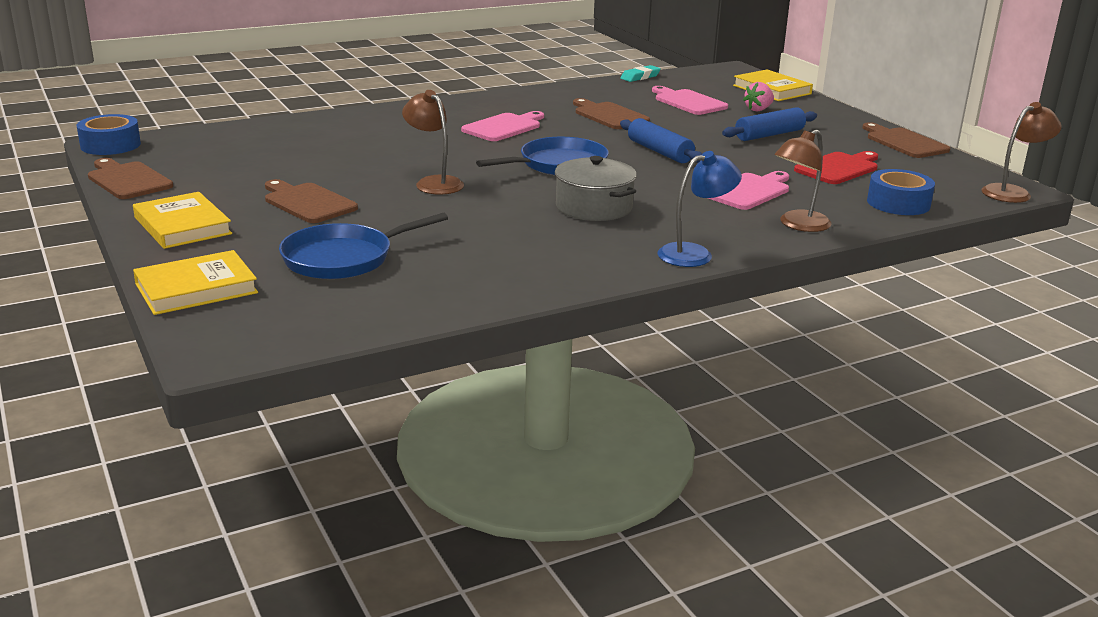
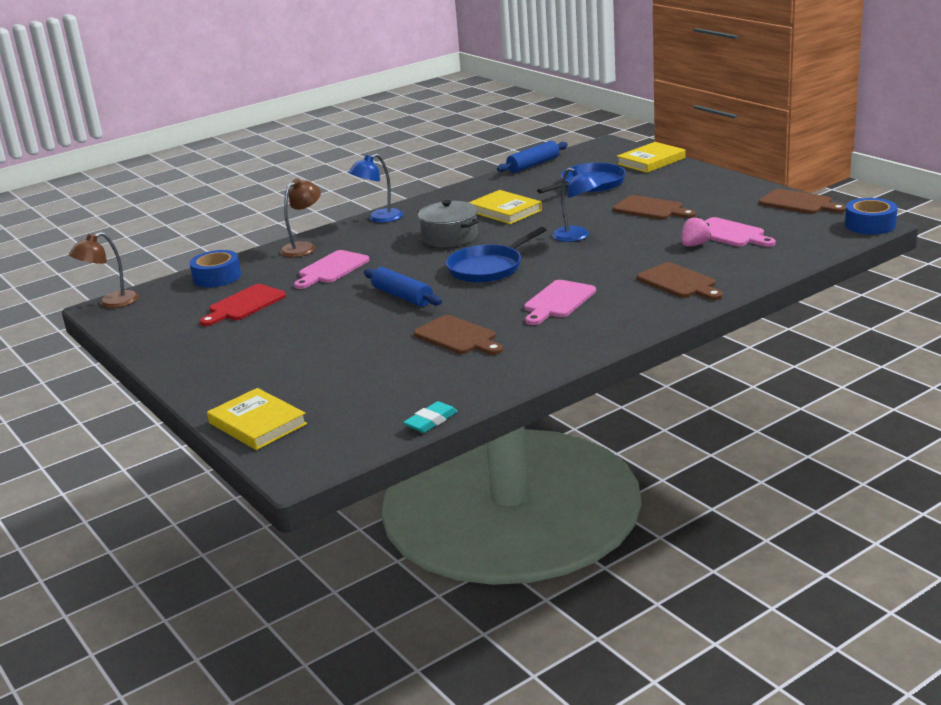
camera: 175 degrees right, 0 degrees up
(182, 226) = (709, 184): yellow book -> yellow book (505, 211)
(434, 183) = (577, 236): brown lamp -> blue lamp
(688, 102) = (370, 377): pink cutting board -> pink cutting board (730, 234)
(758, 109) = (289, 377): pink strawberry -> pink strawberry (694, 245)
(769, 135) = (291, 337): blue rolling pin -> blue rolling pin (533, 165)
(904, 142) = (157, 350): brown cutting board -> brown cutting board (679, 282)

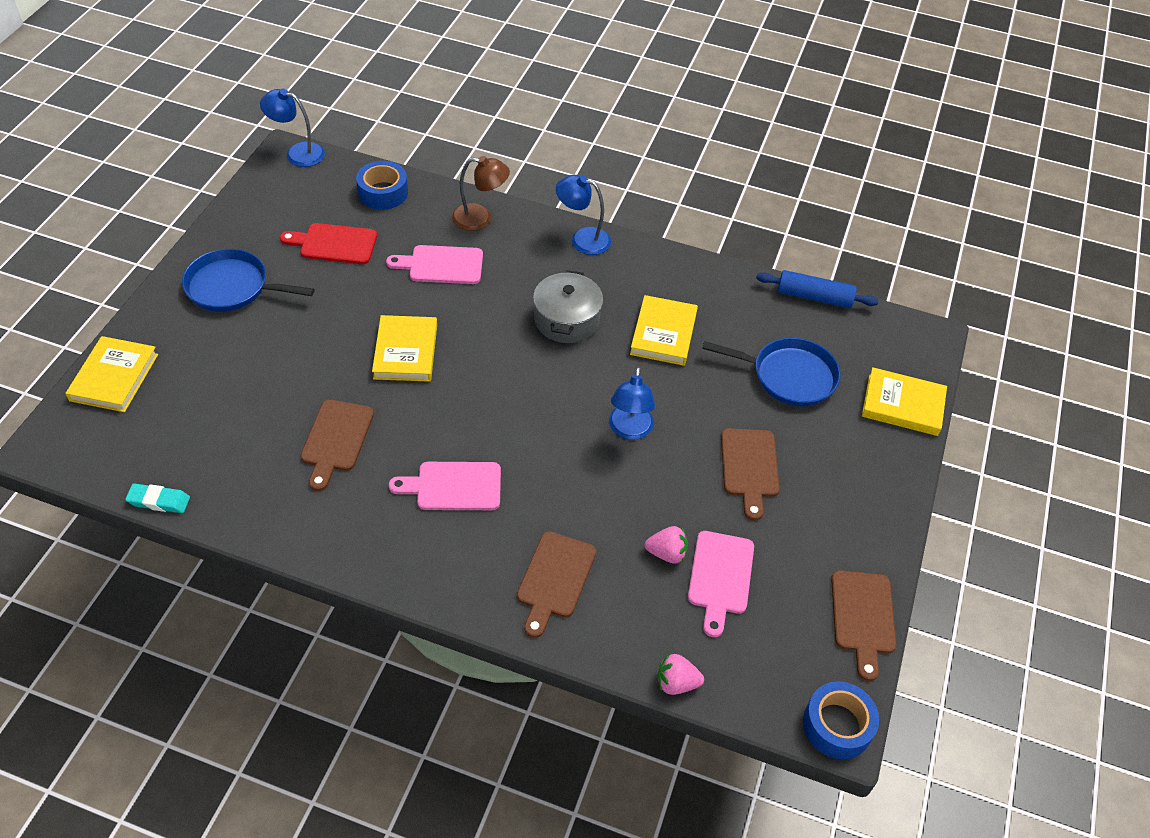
camera: 50 degrees right, 25 degrees up
(111, 303) = (297, 153): brown lamp -> blue lamp
(402, 296) = (405, 352): blue rolling pin -> yellow book
(488, 268) = (506, 389): blue pan -> blue pan (232, 287)
(800, 261) = (676, 683): none -> pink strawberry

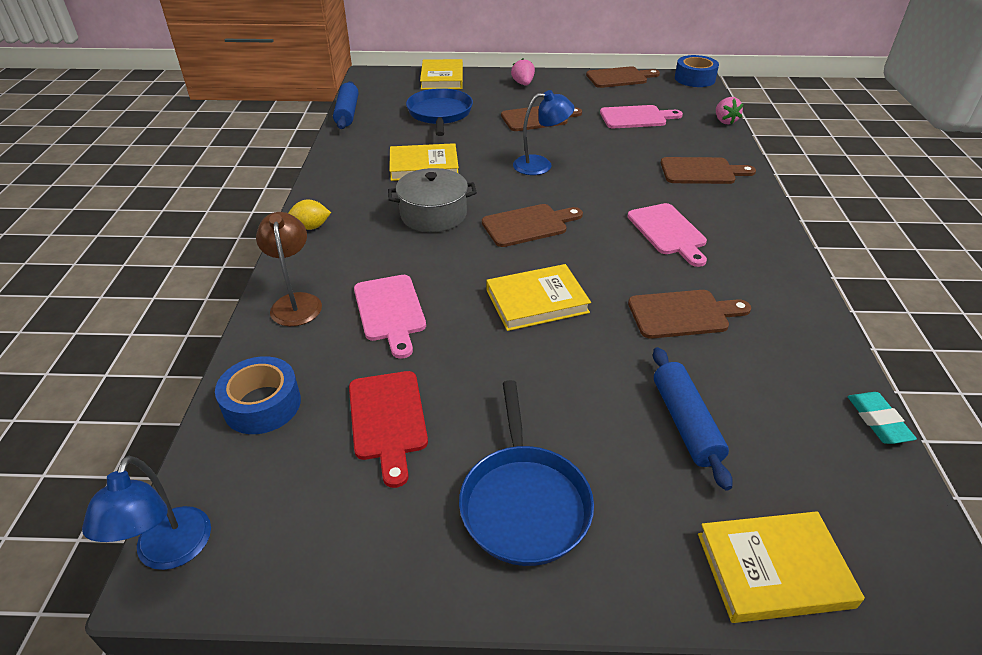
camera: 105 degrees left, 10 degrees down
(234, 387) = (685, 423): none -> blue rolling pin
(518, 382) = (528, 225): none -> brown cutting board
(582, 239) = (311, 227): blue lamp -> yellow lemon
(667, 553) = (637, 136): pink strawberry -> pink strawberry (523, 84)

